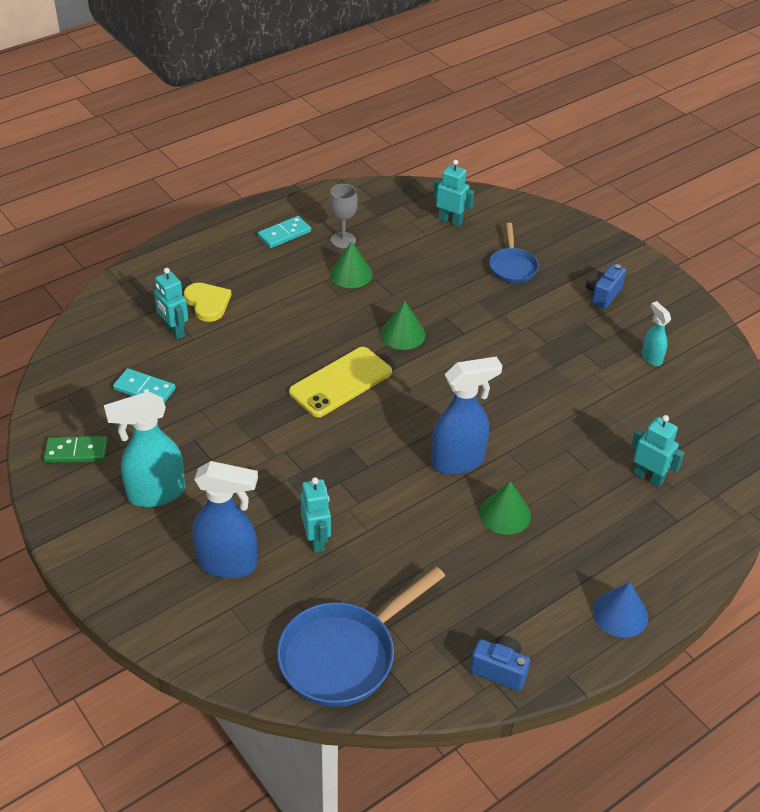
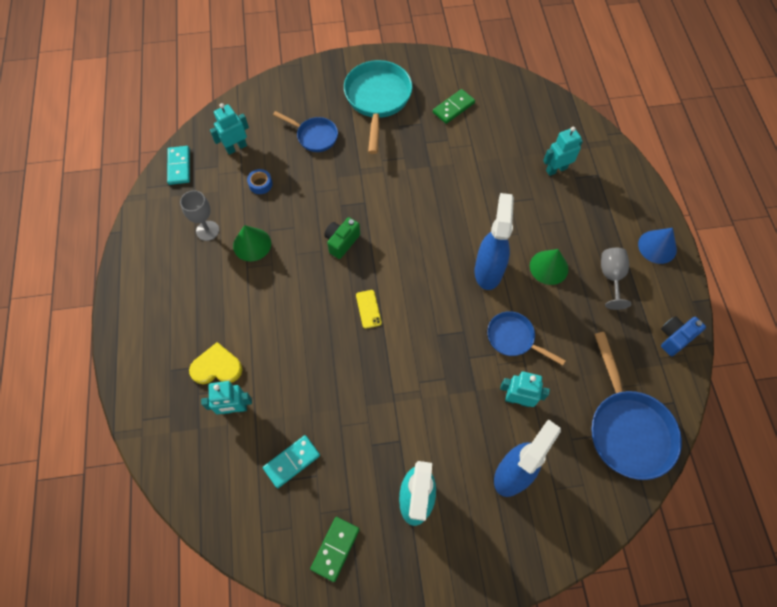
camera: 60 degrees left, 20 degrees up
(284, 234) = (169, 269): turquoise domino -> turquoise domino (179, 166)
(340, 382) = (368, 309): yellow phone -> yellow phone, size x0.46
(389, 512) = (513, 338): none -> blue pan
(403, 334) = (342, 242): green cone -> green camera
(422, 253) = (260, 184): none -> blue tape
(537, 579) = (611, 277): none -> grey goblet
(603, 294) = (377, 100): blue camera -> turquoise pan
(651, 358) = (453, 108): turquoise spray bottle -> green domino

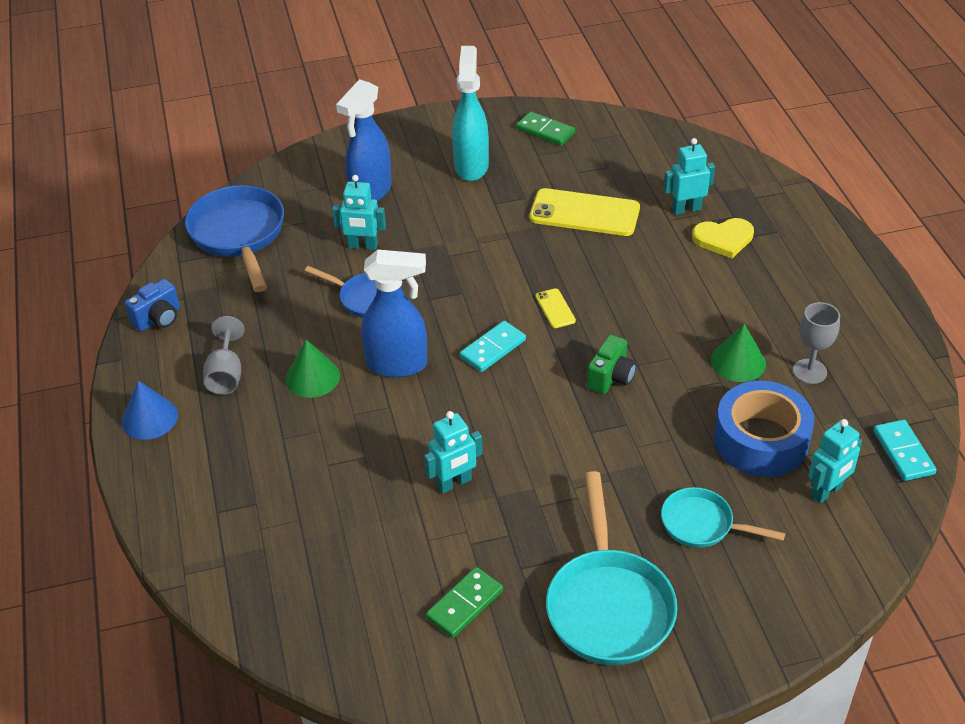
camera: 175 degrees right, 20 degrees down
(260, 184) = (761, 440): blue tape -> blue tape, size x2.50
(292, 461) = (607, 178): turquoise domino -> turquoise domino (493, 349)
(314, 136) = (702, 524): blue pan -> turquoise pan
(323, 415) = (584, 213): none -> yellow phone
(335, 549) = (545, 131): green domino -> green domino turned 75 degrees counterclockwise
(488, 271) = (398, 365): blue spray bottle -> blue spray bottle turned 90 degrees counterclockwise
(556, 169) = (285, 513): turquoise robot -> turquoise robot (454, 483)

